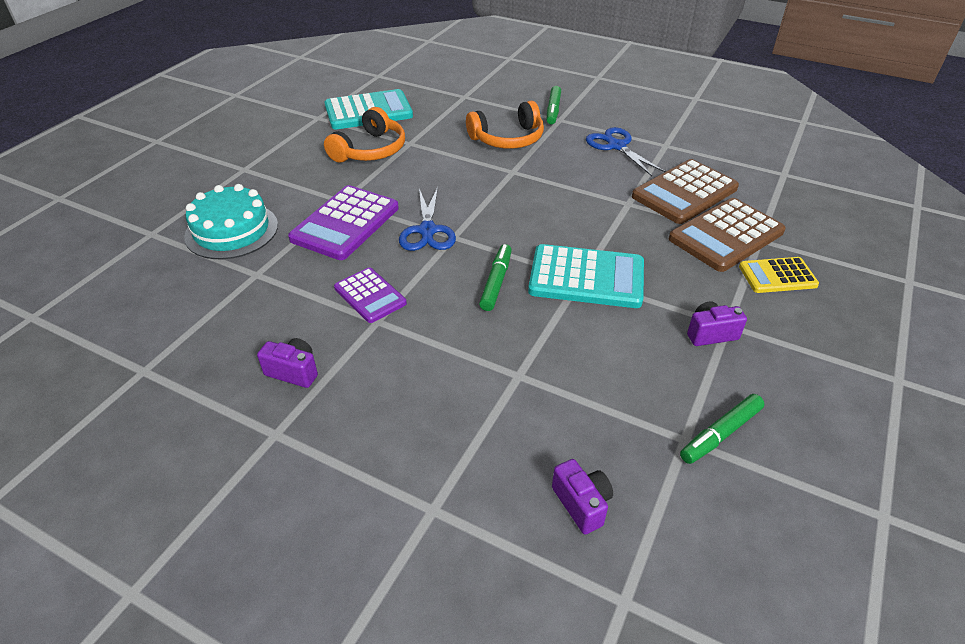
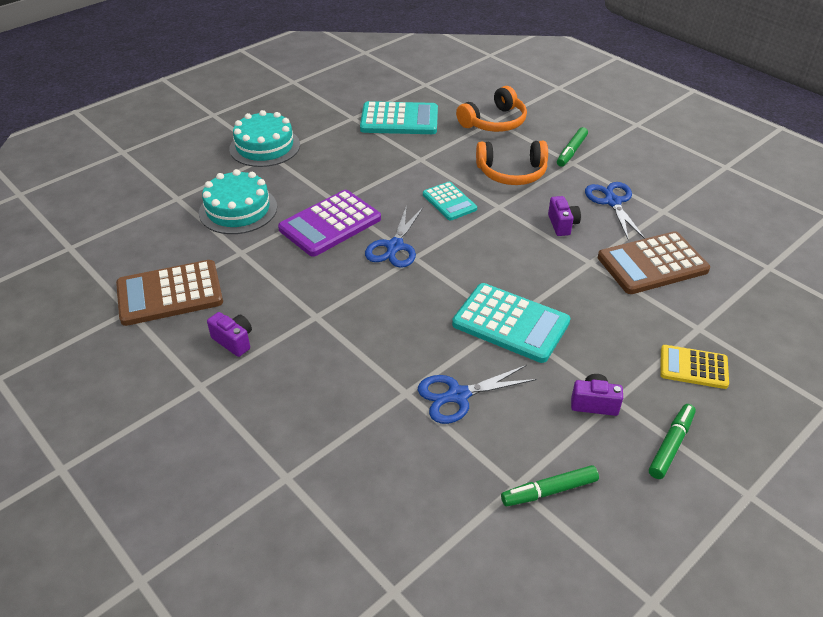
camera: 20 degrees right, 0 degrees up
(233, 162) = (265, 147): none -> turquoise cake
(370, 150) = (383, 159): orange headphones -> orange headphones (494, 122)
(370, 296) = (320, 293): purple calculator -> none
(461, 177) = (449, 202): none -> turquoise calculator
(496, 282) = (429, 308): green marker -> green marker (671, 445)
(575, 363) = (458, 395): none -> blue scissors
(582, 504) = (401, 509): purple camera -> purple camera (562, 224)
(726, 235) = (667, 316): brown calculator -> brown calculator (170, 294)

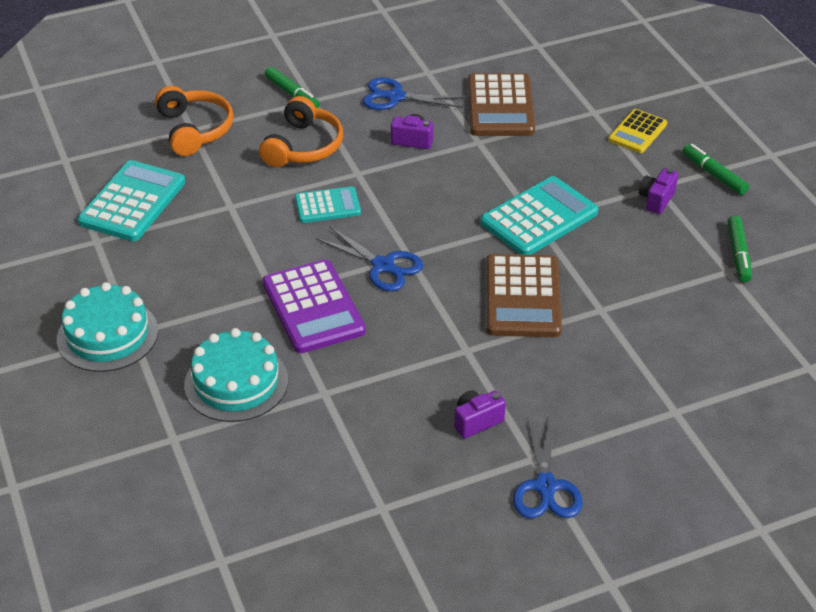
camera: 70 degrees left, 0 degrees up
(170, 294) = (369, 467): brown calculator -> brown calculator (522, 297)
(458, 395) = (617, 277): blue scissors -> blue scissors (545, 486)

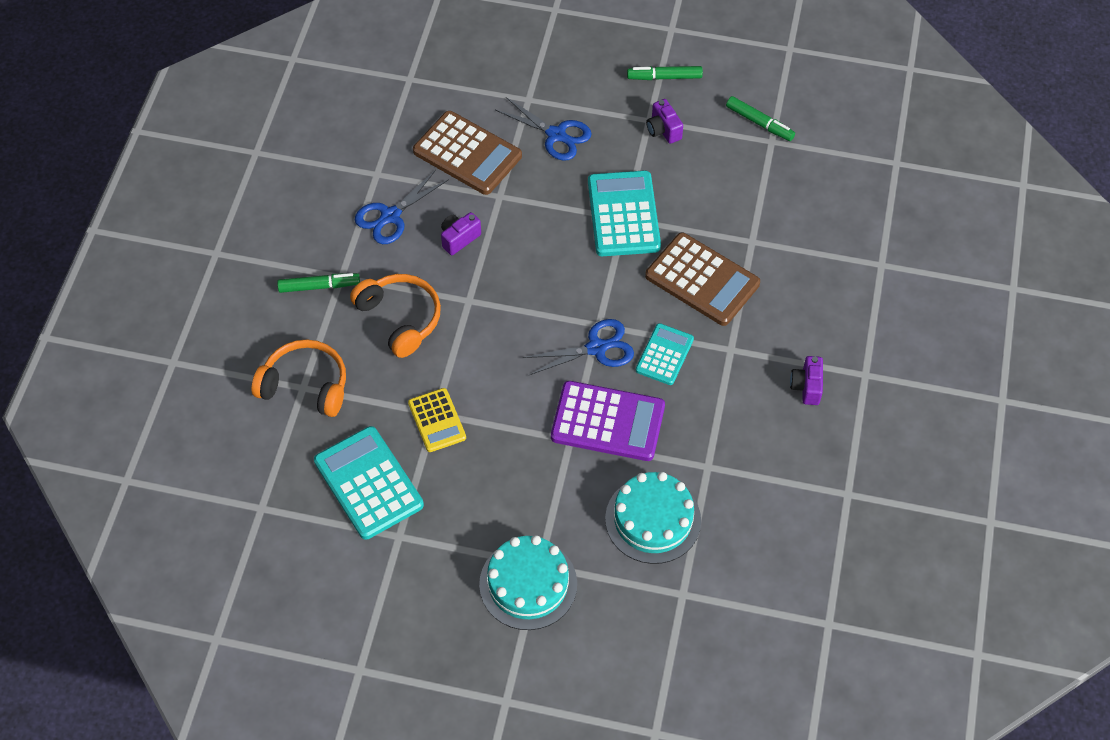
camera: 55 degrees left, 15 degrees up
(327, 206) = (493, 344): turquoise calculator -> turquoise calculator (664, 355)
(545, 486) = (895, 383): blue scissors -> blue scissors (556, 135)
(637, 132) = (576, 89): yellow calculator -> yellow calculator (437, 420)

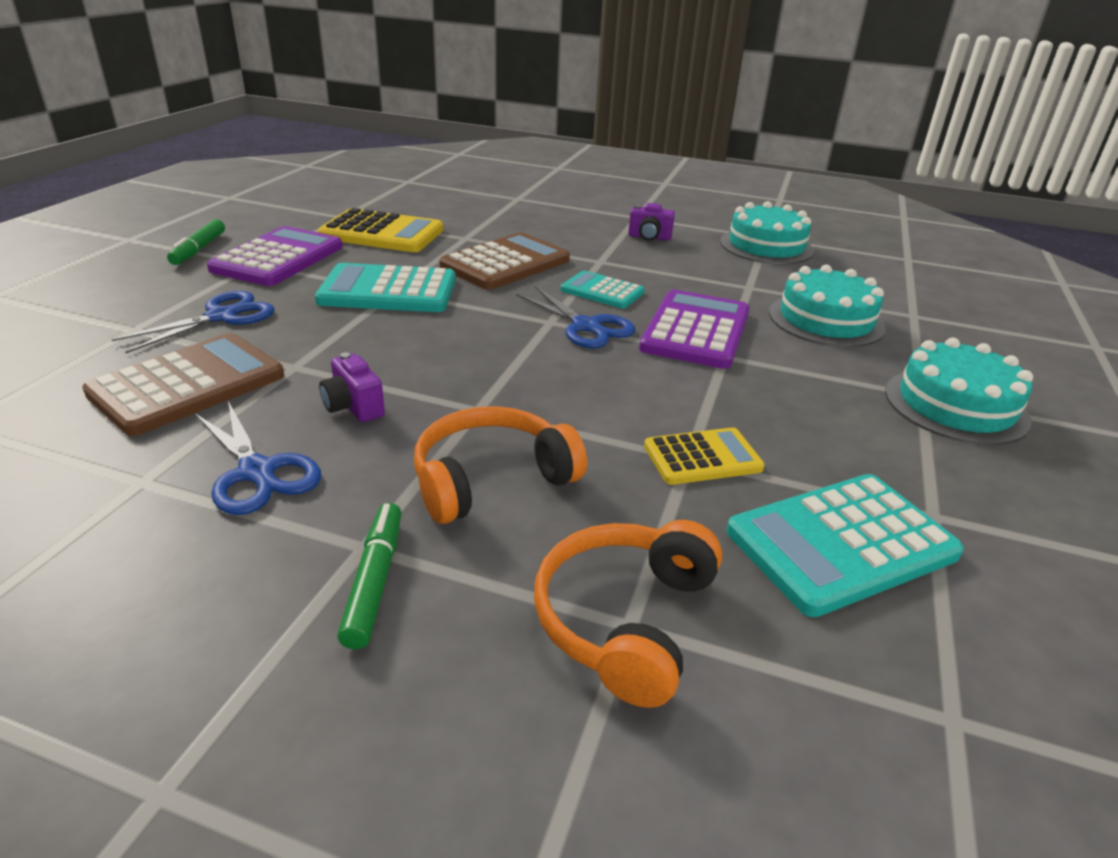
camera: 85 degrees left, 25 degrees down
(596, 348) = (586, 326): blue scissors -> blue scissors turned 150 degrees clockwise
(663, 130) = (278, 258): purple camera -> purple calculator
(740, 180) = (382, 233): none -> yellow calculator
(759, 123) = (313, 218): green marker -> none
(819, 491) = (766, 246): none -> turquoise cake

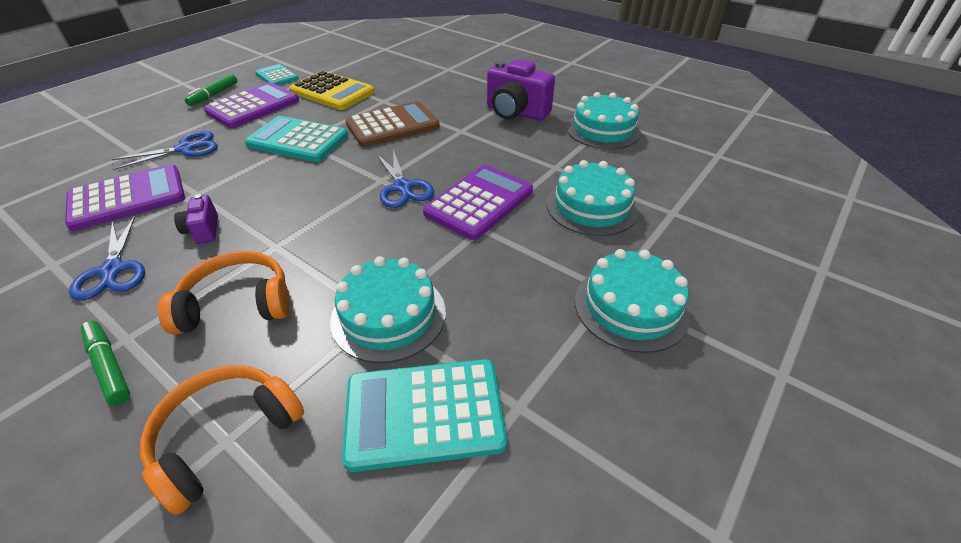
camera: 20 degrees right, 10 degrees up
(188, 385) = (128, 198): brown calculator -> purple calculator
(374, 581) = (109, 366): green marker -> green marker turned 60 degrees counterclockwise
(602, 291) = (440, 158): turquoise calculator -> turquoise calculator (277, 76)
(649, 237) = (516, 113): purple camera -> purple camera, size x1.95
(702, 457) = (388, 315): yellow calculator -> turquoise cake

